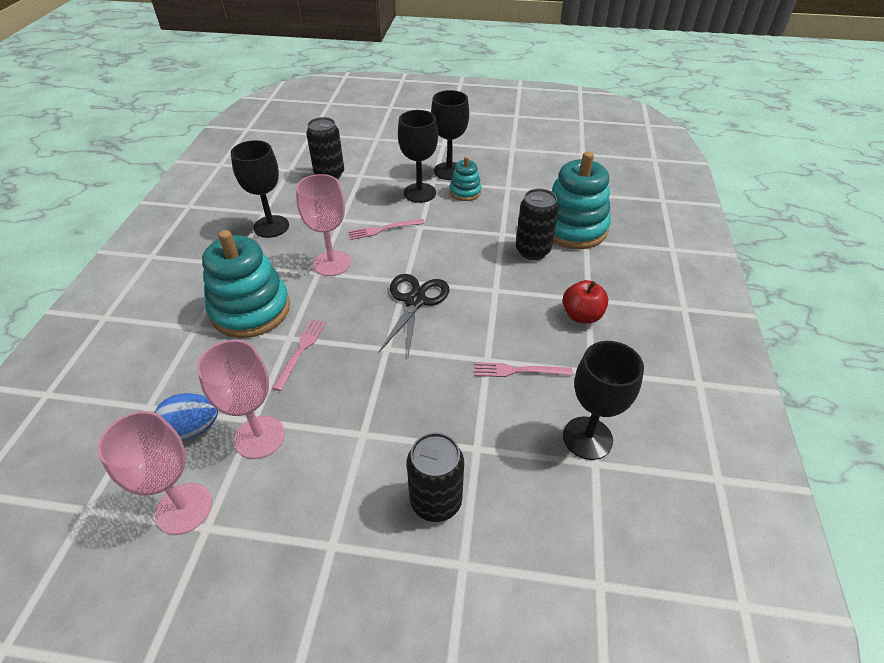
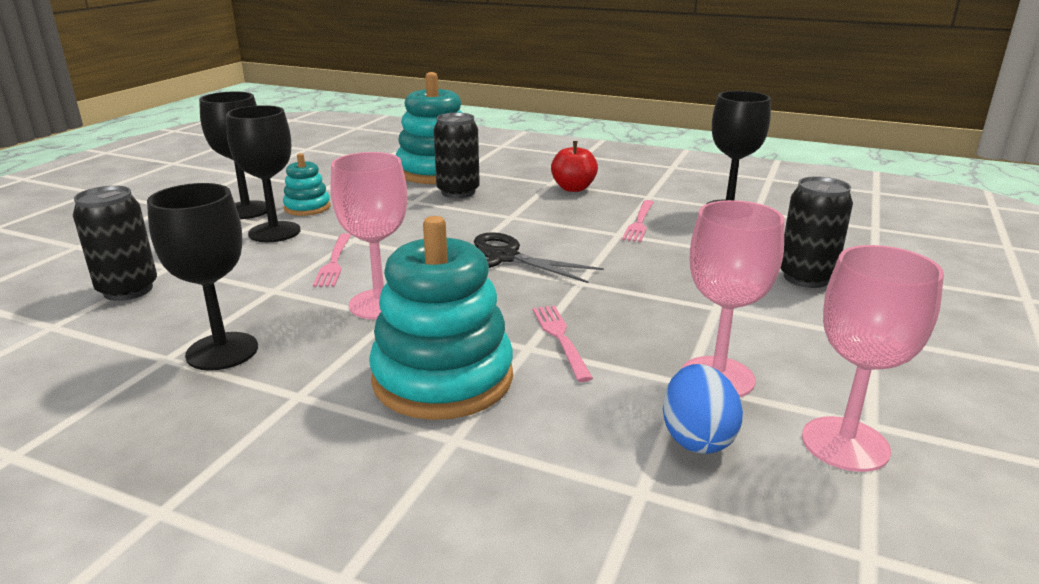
camera: 75 degrees left, 20 degrees down
(301, 351) = (561, 339): pink fork -> pink fork turned 45 degrees clockwise

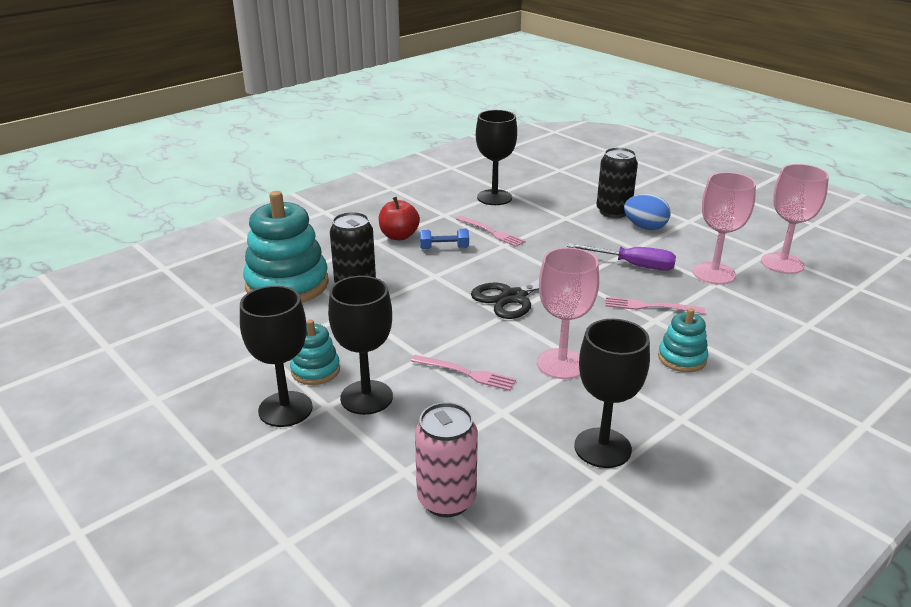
camera: 65 degrees left, 5 degrees up
(128, 290) = (446, 499): black can -> pink can
(443, 378) = (682, 358): turquoise stacking toy -> turquoise stacking toy, size x0.51
(573, 209) = (444, 248): none -> blue dumbbell
(664, 312) = (633, 265): none -> purple screwdriver
(697, 438) = (768, 297): blue egg -> blue egg (645, 227)

